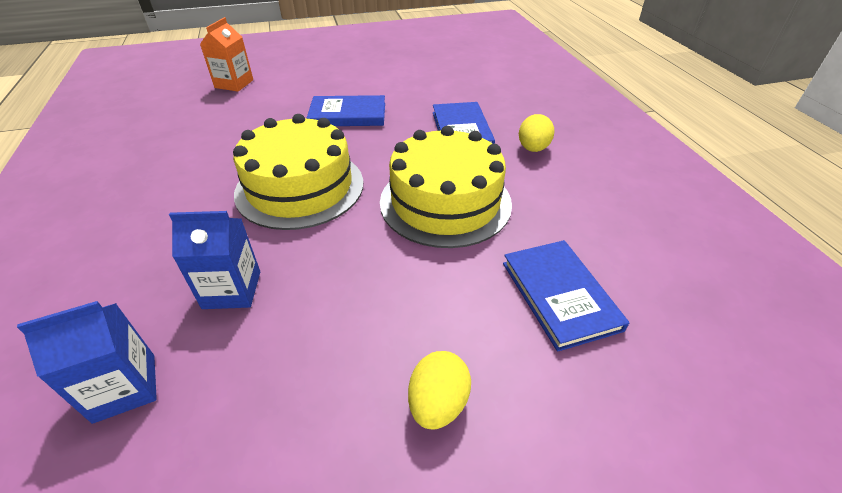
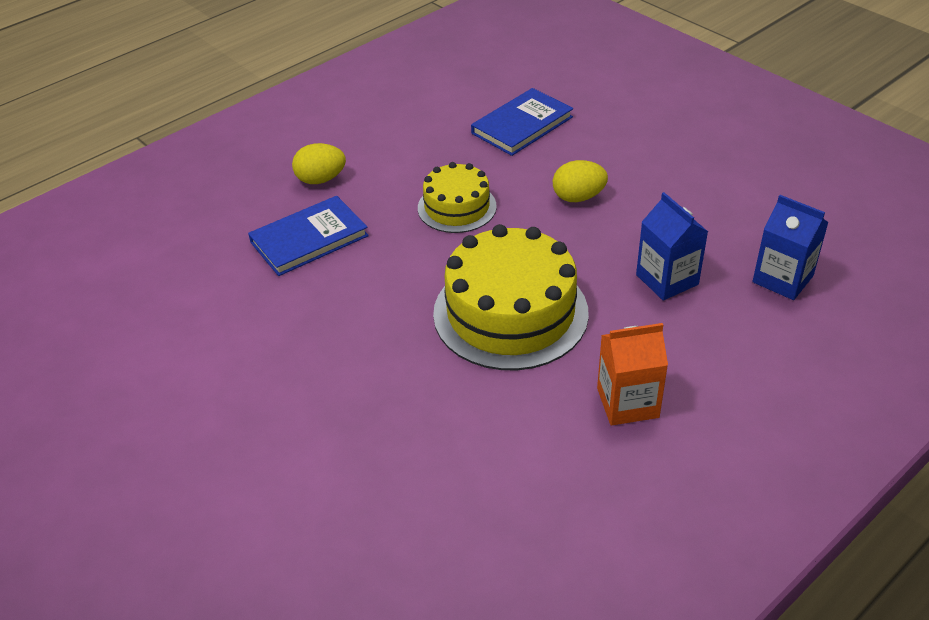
camera: 115 degrees left, 0 degrees up
(234, 84) = (299, 556): orange carton -> orange carton (627, 403)
(348, 114) = (328, 352): blue book -> none
(438, 403) = (652, 149): yellow egg -> yellow egg (578, 197)
(445, 202) = (457, 207): yellow cake -> yellow cake, size x0.57

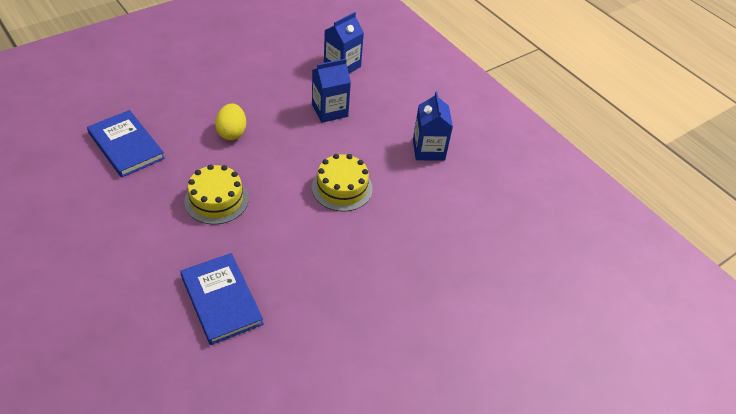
camera: 90 degrees left, 5 degrees up
(321, 179) = (139, 287): yellow egg -> none
(510, 313) = (342, 188): yellow cake -> yellow cake, size x0.57
(627, 403) = (428, 150): orange carton -> blue carton

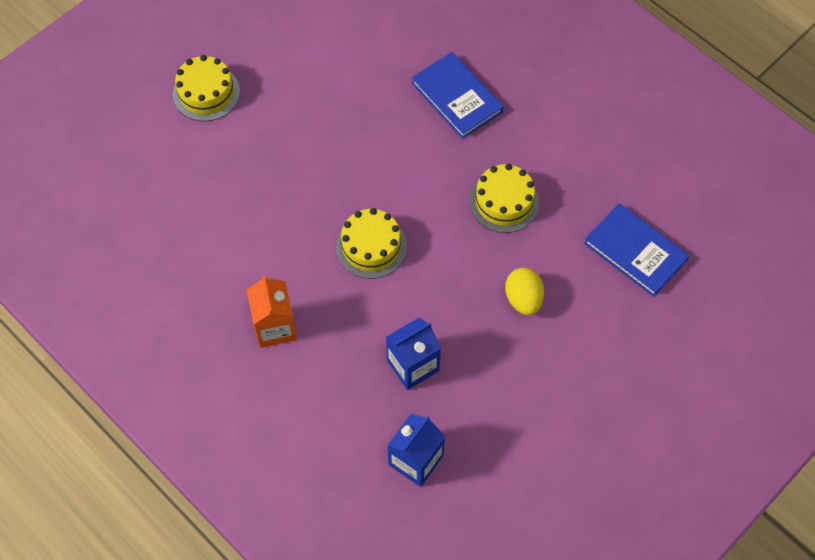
camera: 175 degrees right, 15 degrees up
(428, 150) = (275, 327): blue carton -> orange carton
(483, 355) = (206, 93): none -> yellow cake

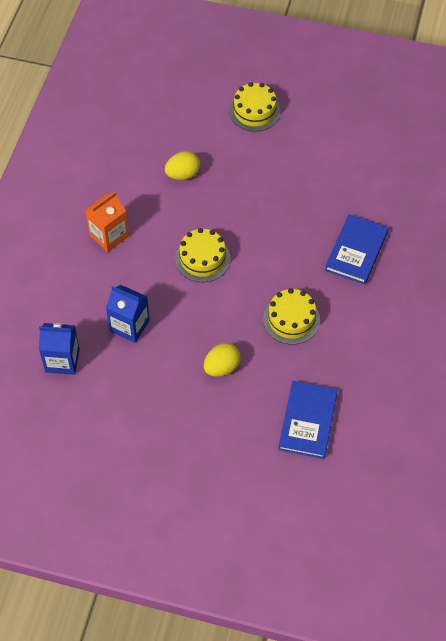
camera: 60 degrees right, 5 degrees down
(242, 208) = (183, 174): none -> yellow egg

